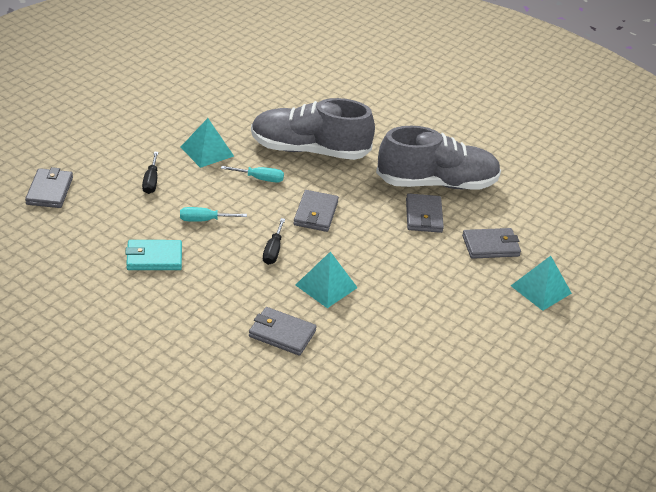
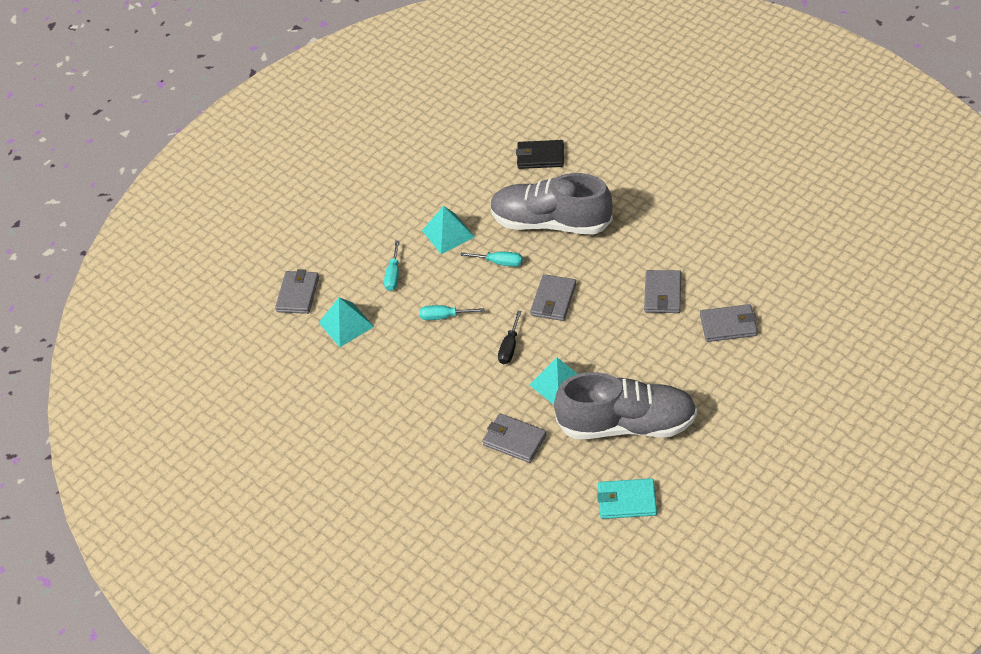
camera: 15 degrees right, 10 degrees up
(151, 181) = (393, 275): black screwdriver -> turquoise screwdriver
(154, 258) = (396, 363): turquoise wallet -> turquoise wallet (627, 501)
(296, 98) = (540, 157): none -> black wallet
(436, 183) = (679, 252): grey shoe -> grey shoe (627, 424)
(540, 289) = (774, 373): turquoise pyramid -> turquoise pyramid (346, 324)

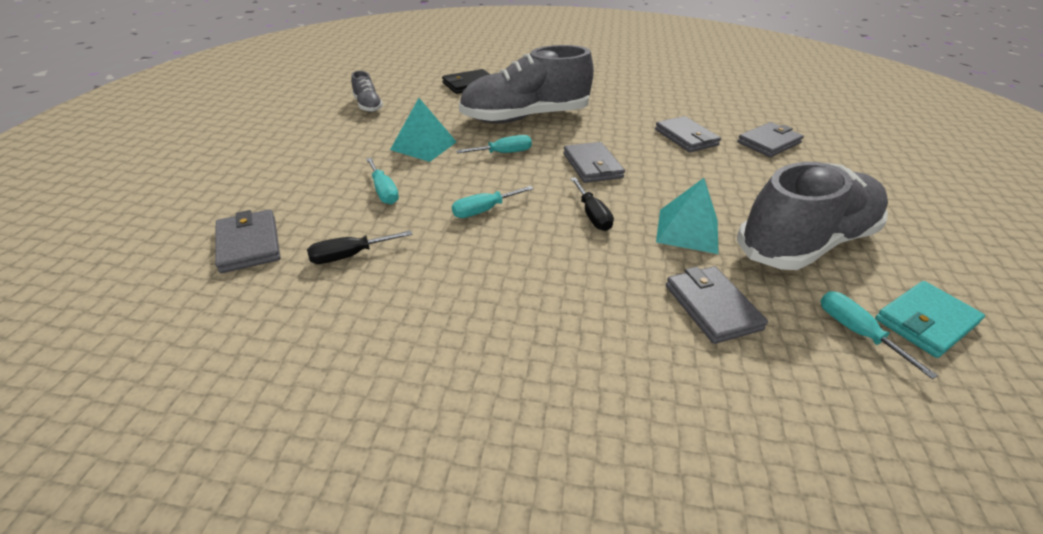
camera: 40 degrees left, 10 degrees down
(346, 324) = (350, 255): turquoise pyramid -> black screwdriver
(437, 165) = (368, 105): none -> grey shoe
(514, 440) = (712, 307): grey wallet -> grey wallet turned 75 degrees clockwise
(577, 488) = (855, 332): none -> turquoise screwdriver

